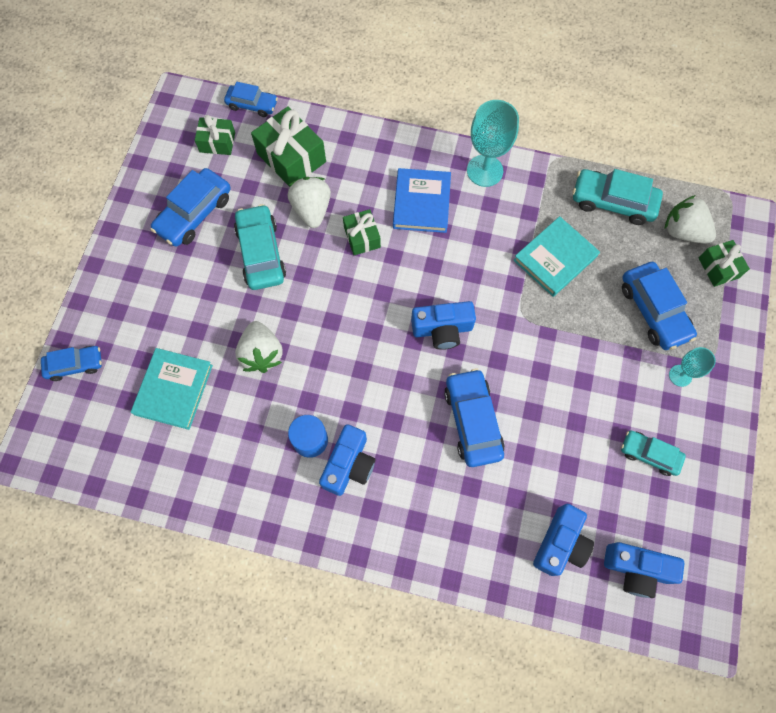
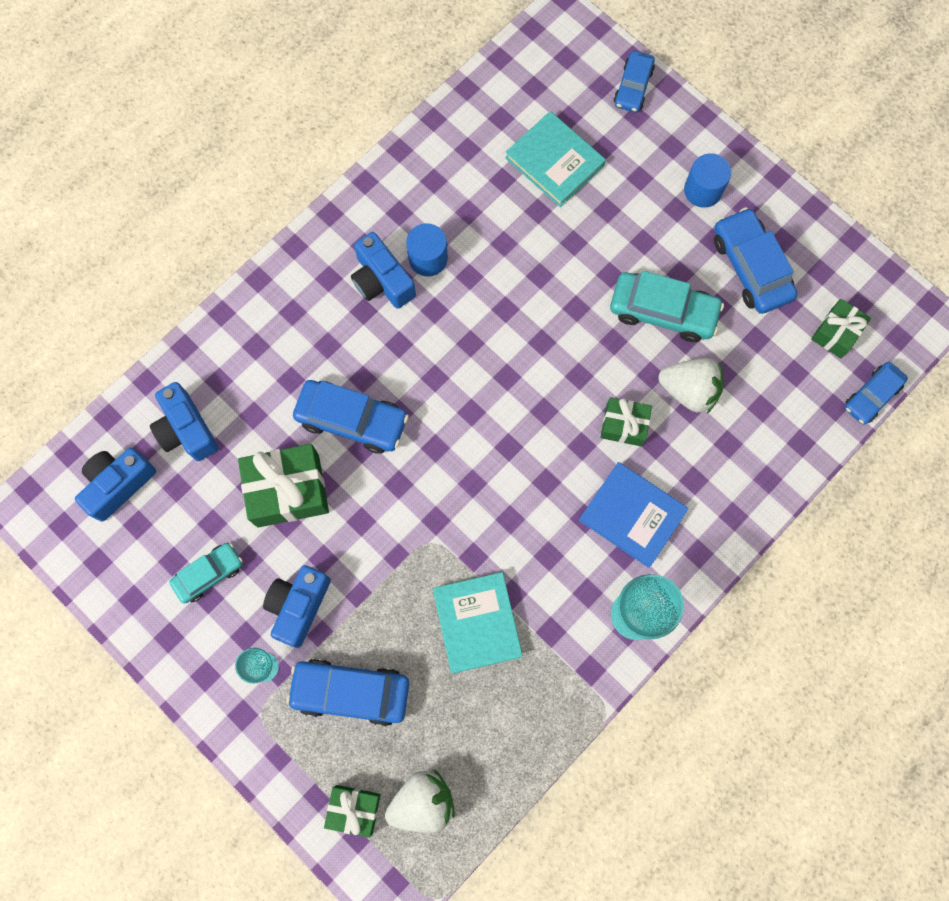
camera: 120 degrees right, 5 degrees up
(146, 272) = (702, 190): none -> blue cylinder
(262, 354) = (545, 257): white strawberry -> none
(291, 157) = (772, 403): green gift -> green gift (288, 490)
(442, 329) = (466, 447): blue camera -> blue camera (298, 606)
(613, 202) = (508, 742): turquoise car -> none

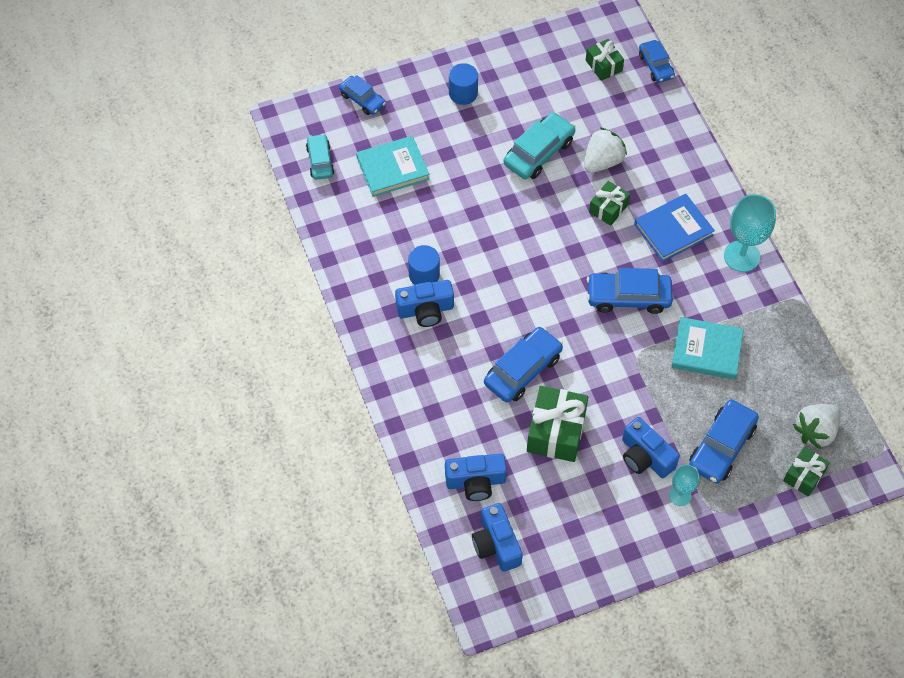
camera: 65 degrees left, 15 degrees down
(209, 574) = (594, 507): turquoise car -> turquoise car (320, 161)
(422, 801) = (815, 431): white strawberry -> white strawberry turned 135 degrees counterclockwise
(751, 267) = (533, 91): blue car -> blue car (628, 297)

